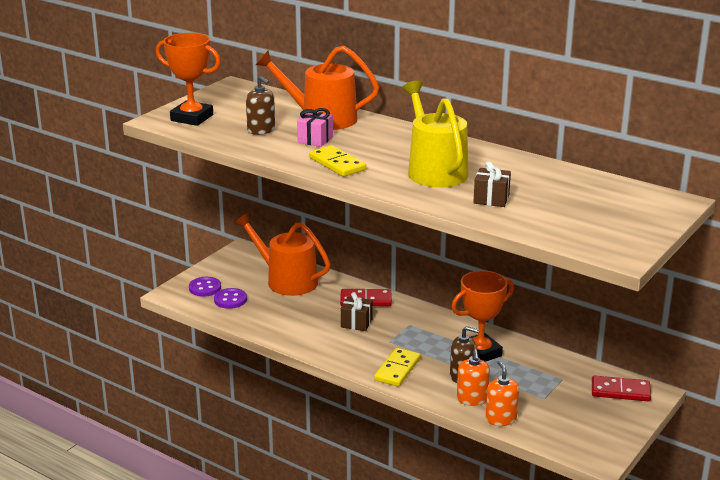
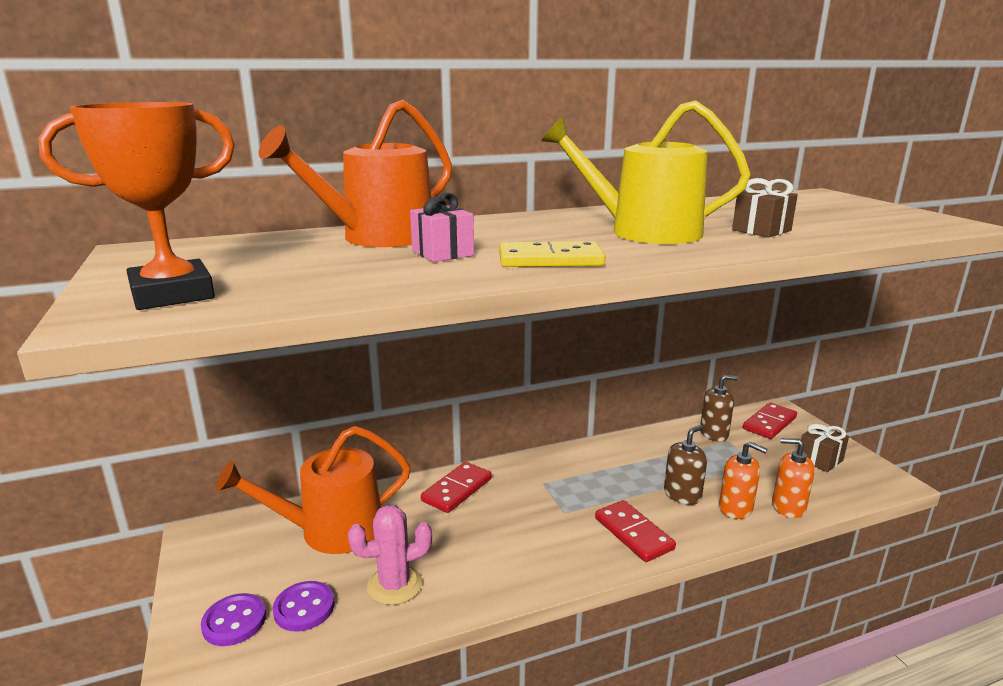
camera: 55 degrees left, 5 degrees down
(261, 130) = (340, 269): brown soap dispenser -> brown soap dispenser (714, 434)
(270, 315) = (394, 585): none -> pink cactus
(356, 323) = (499, 518): brown gift -> brown gift (820, 460)
(397, 369) = (633, 533): yellow domino -> red domino
(480, 353) = (643, 465): orange trophy -> none

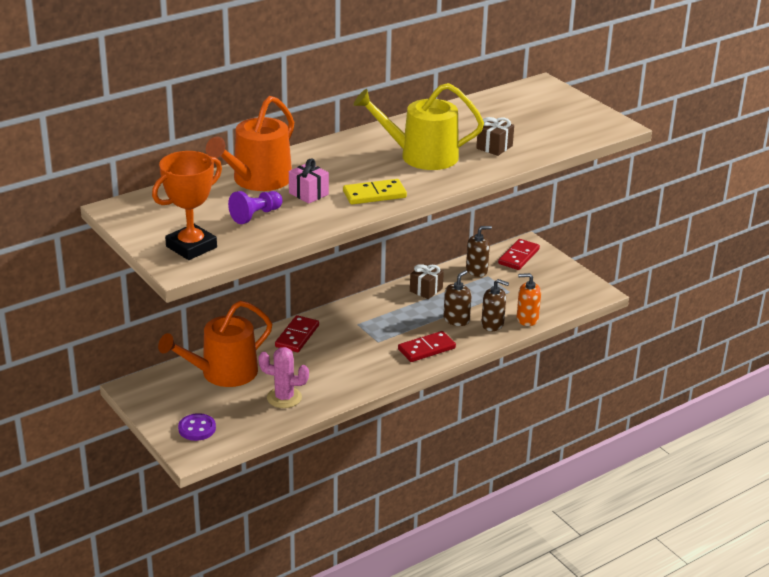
camera: 15 degrees left, 10 degrees up
(304, 608) = (235, 416): purple button -> none
(332, 268) = (256, 215): none -> purple pawn
(394, 585) = (284, 398): pink cactus -> pink cactus turned 45 degrees clockwise
(633, 533) = (426, 349): red domino -> red domino turned 75 degrees counterclockwise
(735, 508) = (492, 324): orange soap dispenser -> brown soap dispenser
(820, 460) = (552, 282): brown gift -> brown gift (426, 290)

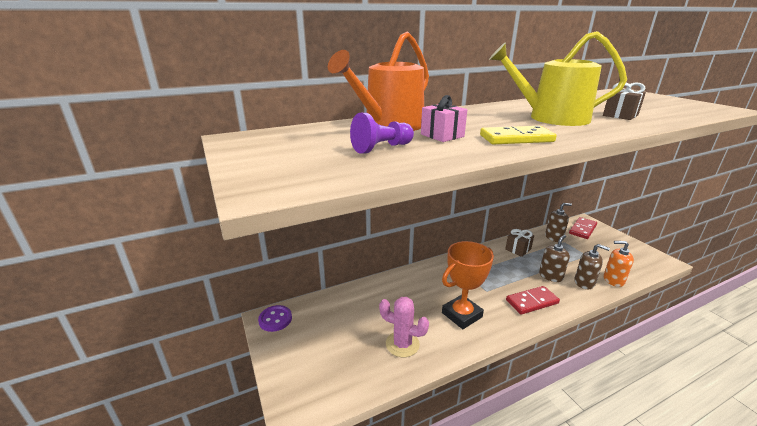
camera: 10 degrees right, 5 degrees down
(191, 247) = (292, 171): orange trophy -> orange trophy (461, 315)
(197, 428) = (311, 375): purple button -> purple button (275, 319)
(223, 373) = (350, 311): orange watering can -> none
(297, 336) = (417, 280): red domino -> none

